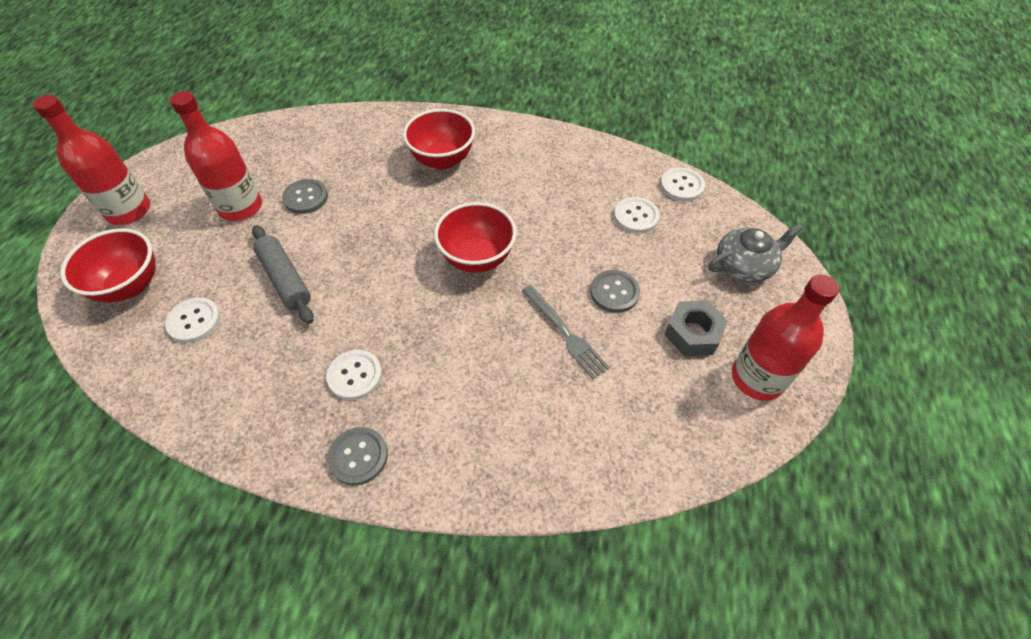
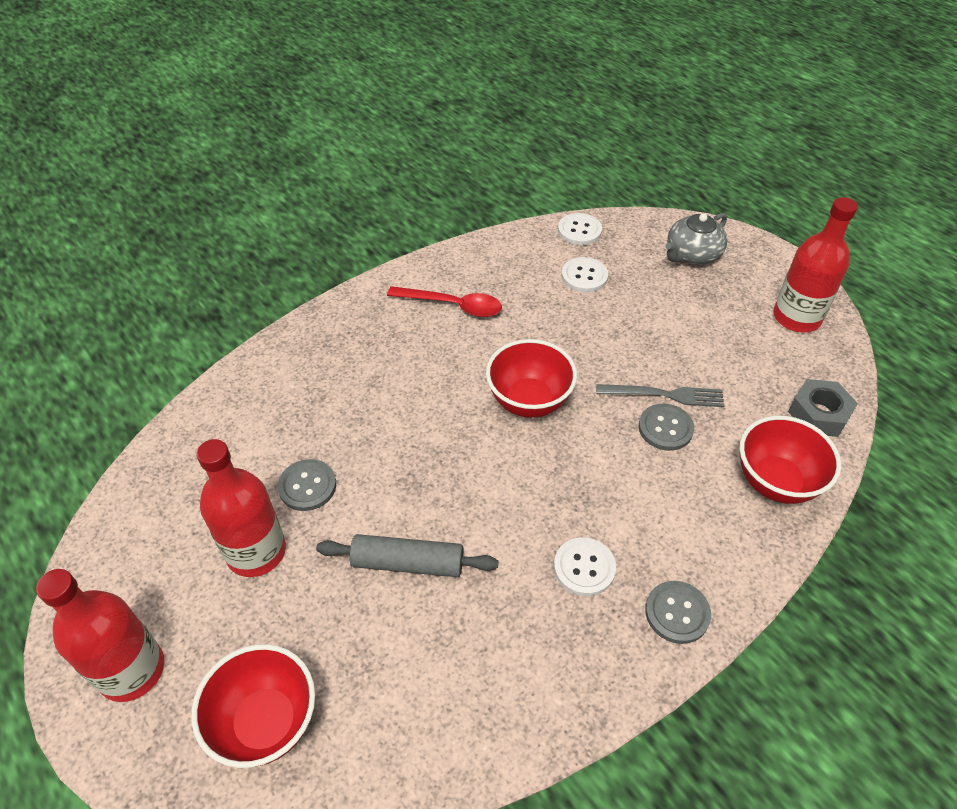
camera: 50 degrees left, 5 degrees down
(194, 321) = (386, 676): white button -> none
(442, 160) = (378, 352): red bowl -> red bowl (775, 482)
(523, 167) = (453, 305): none -> red spoon
(614, 292) = (650, 339): grey button -> grey button (665, 428)
(693, 333) = (729, 323): grey nut -> grey nut (818, 414)
(744, 266) = (692, 254): grey teapot -> grey teapot turned 150 degrees counterclockwise

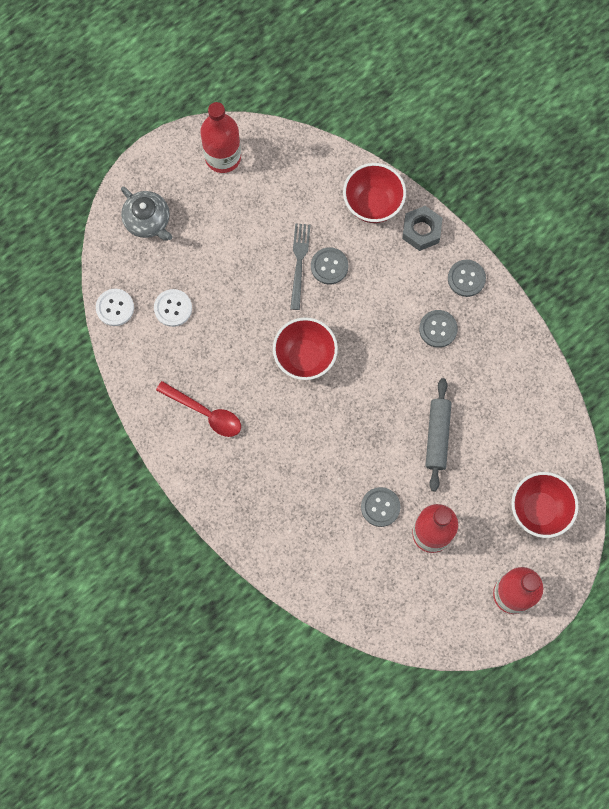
camera: 90 degrees left, 25 degrees up
(453, 305) = (205, 413): red spoon -> red spoon turned 105 degrees clockwise
(584, 568) = (438, 329): white button -> grey button
(818, 414) = (316, 164): grey nut -> grey nut (421, 231)

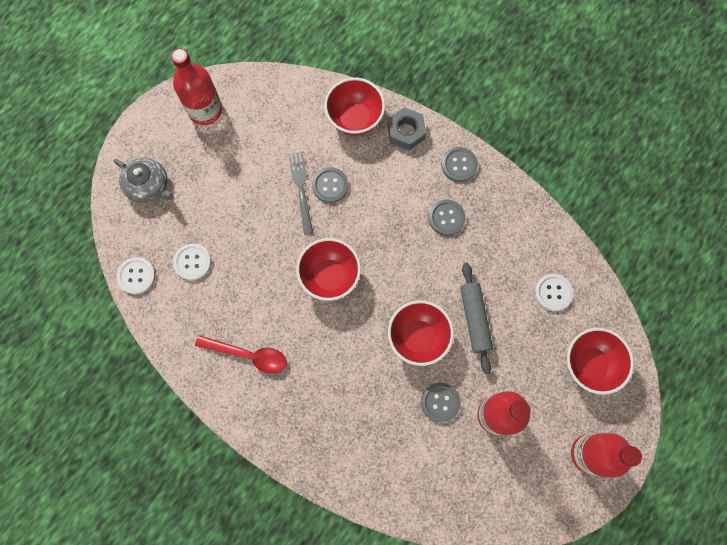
camera: 15 degrees left, 0 degrees up
(376, 439) = (418, 337): none -> red bowl
(523, 431) = (553, 292): none -> white button

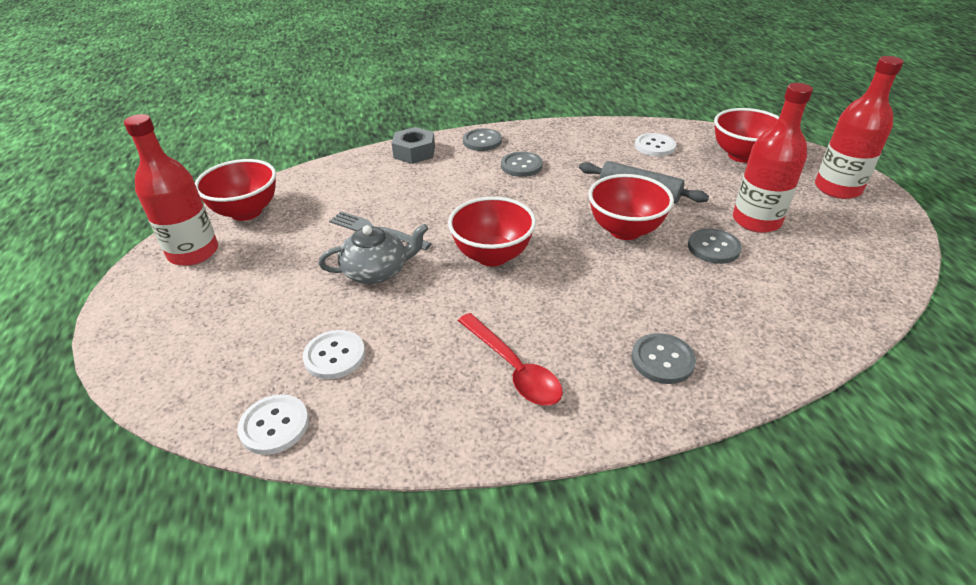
camera: 50 degrees left, 35 degrees down
(149, 186) = (190, 343): grey teapot -> grey teapot (377, 271)
(248, 355) = (513, 368): red spoon -> red spoon turned 90 degrees clockwise
(330, 185) = (399, 212): grey button -> grey button (662, 360)
(355, 119) = (360, 171): red bowl -> red bowl (246, 212)

